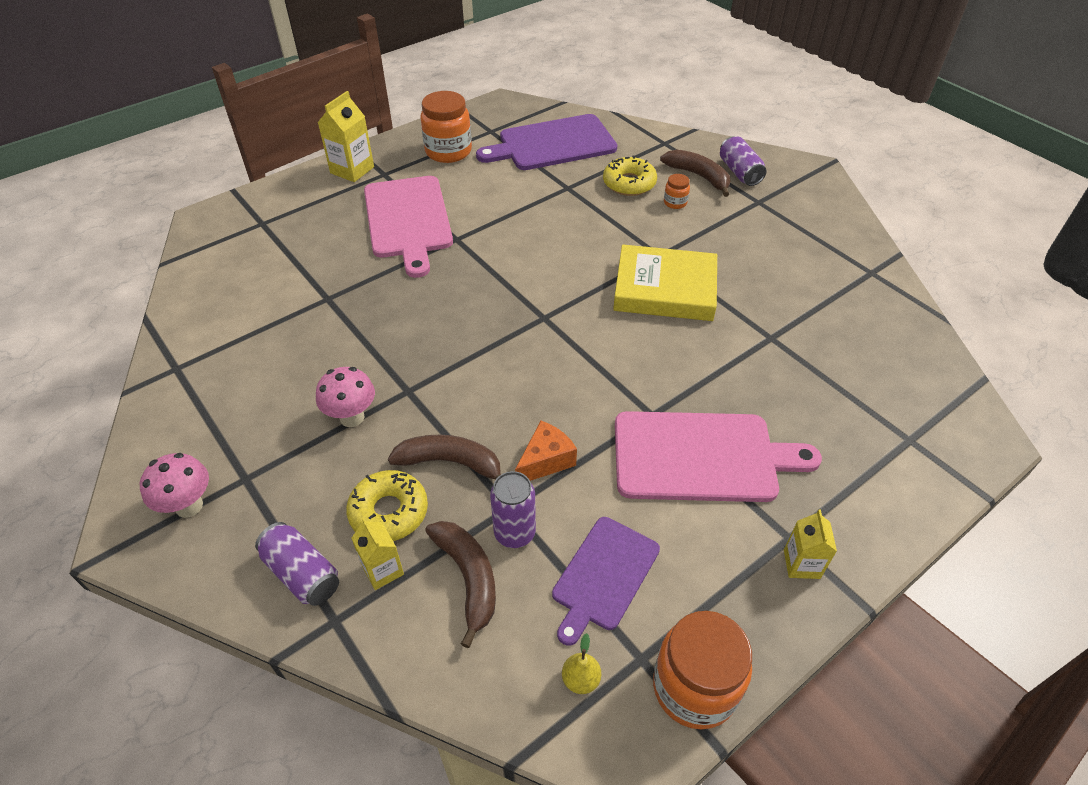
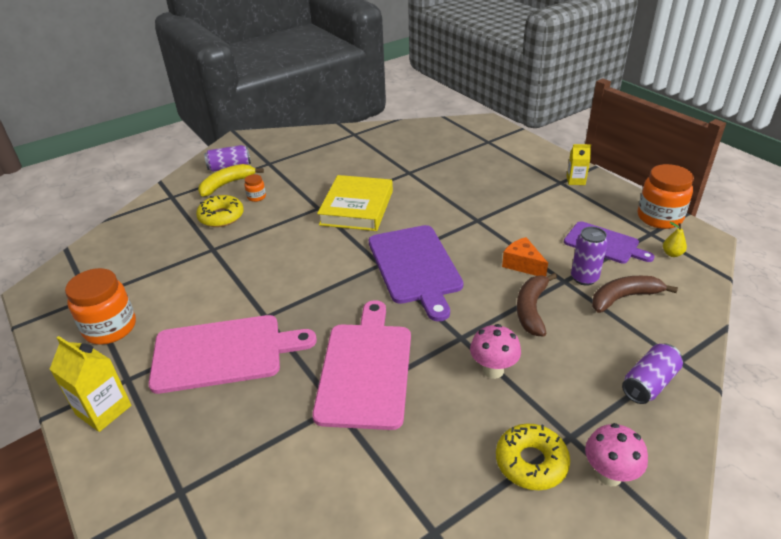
camera: 85 degrees left, 10 degrees down
(383, 570) = (631, 339): yellow carton -> none
(389, 512) = (582, 339): yellow donut -> yellow donut (531, 462)
(553, 144) = (138, 256): purple cutting board -> purple cutting board (415, 266)
(698, 176) = (227, 184): brown banana -> yellow banana
(701, 457) = (509, 204): pink cutting board -> pink cutting board (365, 369)

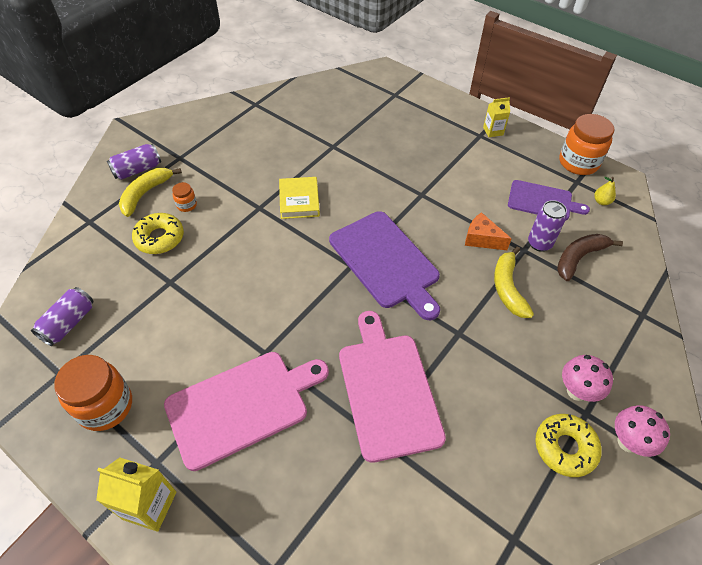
camera: 20 degrees left, 15 degrees up
(357, 208) = (299, 200): yellow book -> yellow book, size x0.63
(493, 370) = (499, 362): pink mushroom -> pink mushroom (576, 391)
(531, 309) = (508, 288): brown banana -> yellow banana
(649, 383) = (628, 343): purple can -> purple can (69, 323)

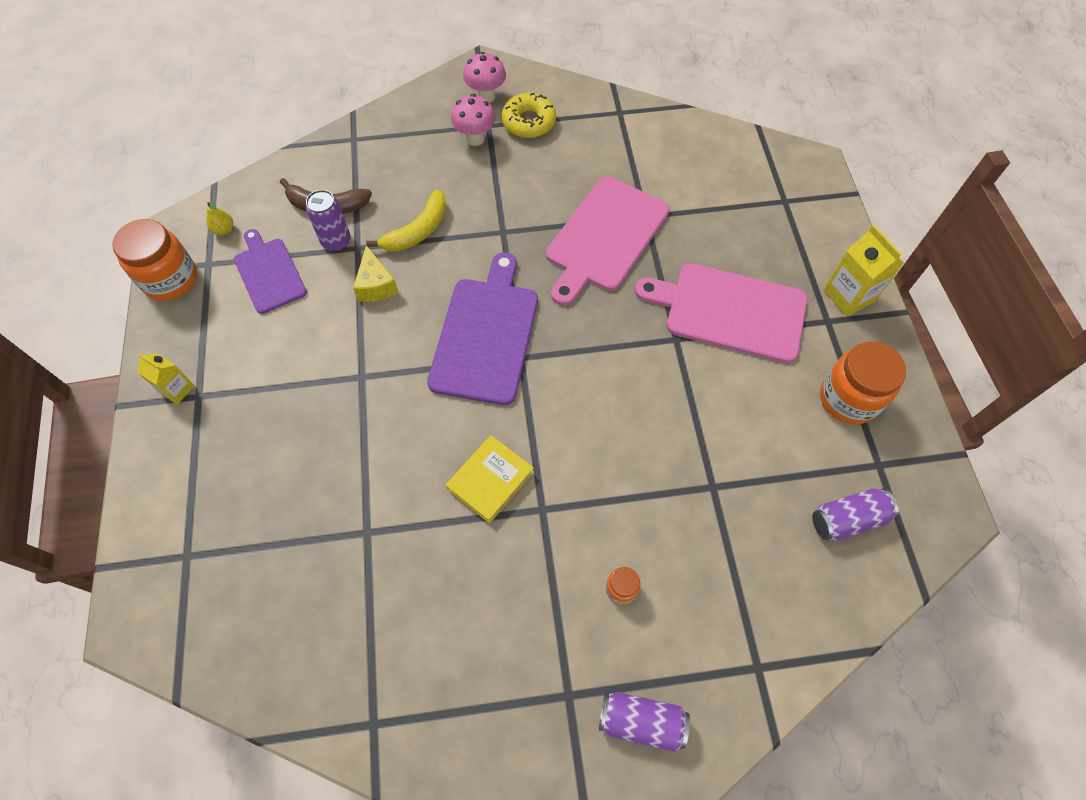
camera: 135 degrees left, 10 degrees up
(145, 194) = (659, 658): yellow banana -> none
(159, 238) = (687, 560): yellow donut -> none
(481, 239) = (376, 285): orange cheese -> yellow cheese

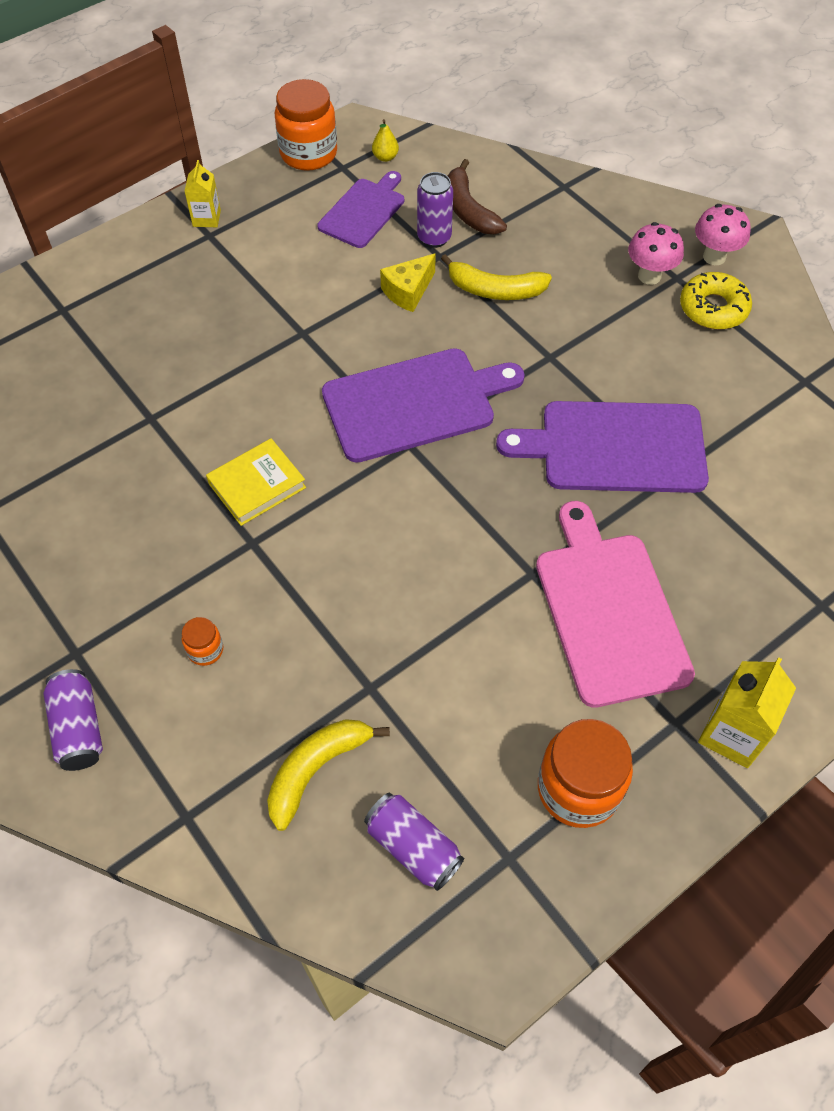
camera: 60 degrees right, 5 degrees down
(490, 480) = (257, 485): yellow book -> yellow book turned 45 degrees counterclockwise
(605, 237) = (615, 447): pink cutting board -> purple cutting board
(761, 555) = (316, 769): none -> yellow banana

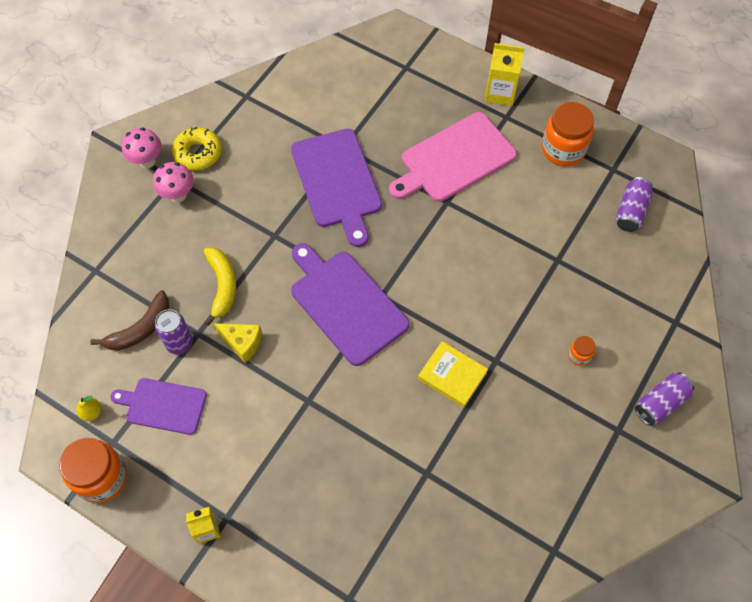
camera: 110 degrees left, 5 degrees up
(316, 769) = (616, 269): yellow banana -> none

